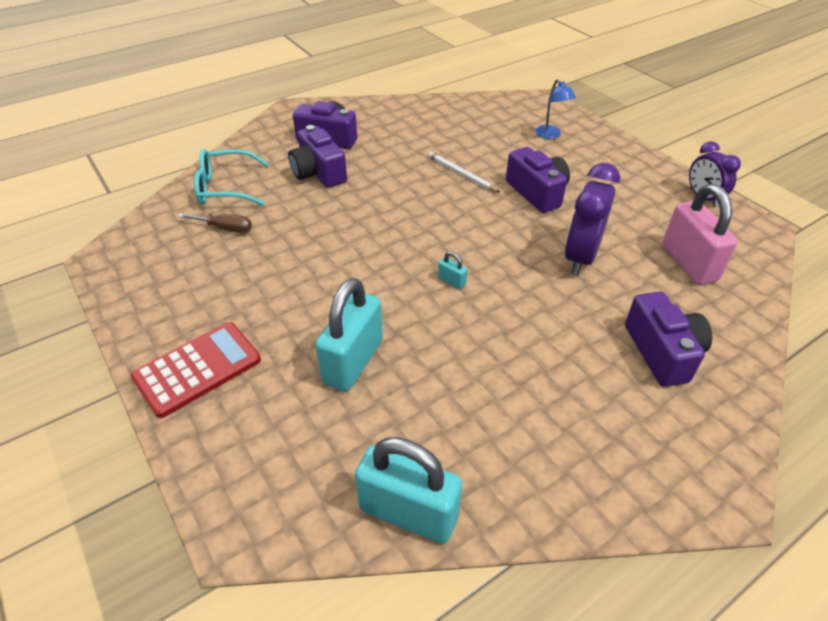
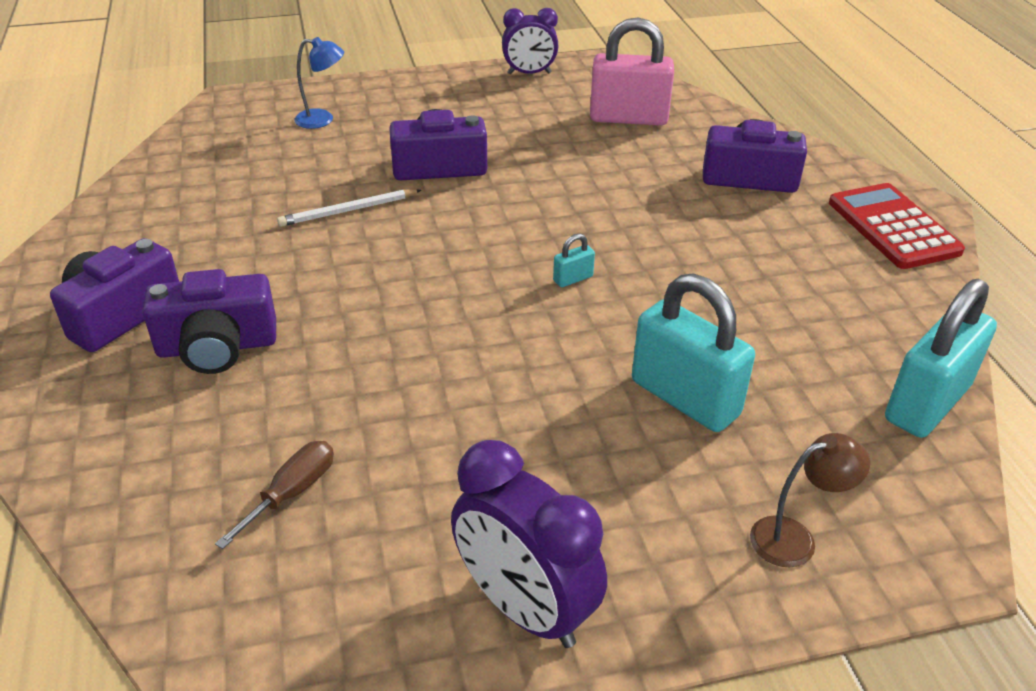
camera: 70 degrees left, 5 degrees down
(198, 369) = (641, 572): red calculator -> red calculator (893, 227)
(225, 188) = (158, 476): turquoise glasses -> none
(239, 439) = (795, 538): none -> brown lamp
(580, 257) = (581, 176): purple clock -> purple clock (524, 608)

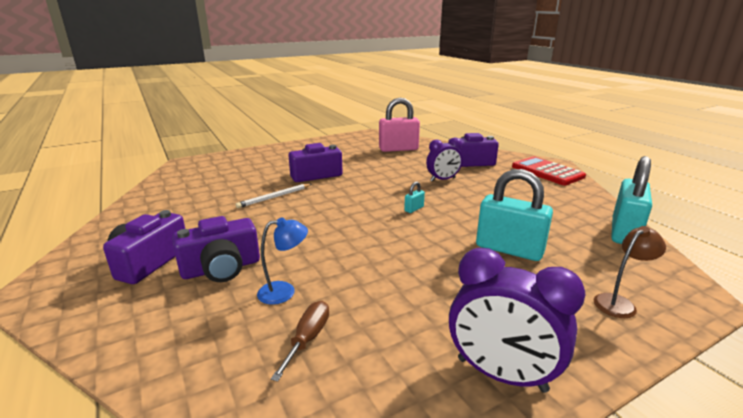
camera: 15 degrees left, 15 degrees down
(322, 119) = (242, 164): blue lamp -> blue lamp (284, 291)
(529, 73) = (340, 139): purple clock -> purple clock (443, 180)

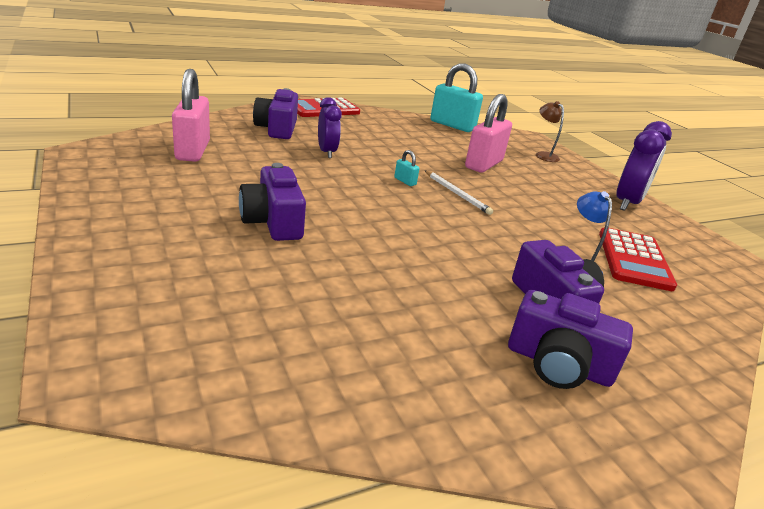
camera: 90 degrees left, 5 degrees up
(274, 197) = (354, 260): white pencil -> white pencil (457, 194)
(308, 338) = (634, 259): brown screwdriver -> red calculator
(509, 249) = (484, 164): turquoise padlock -> pink padlock

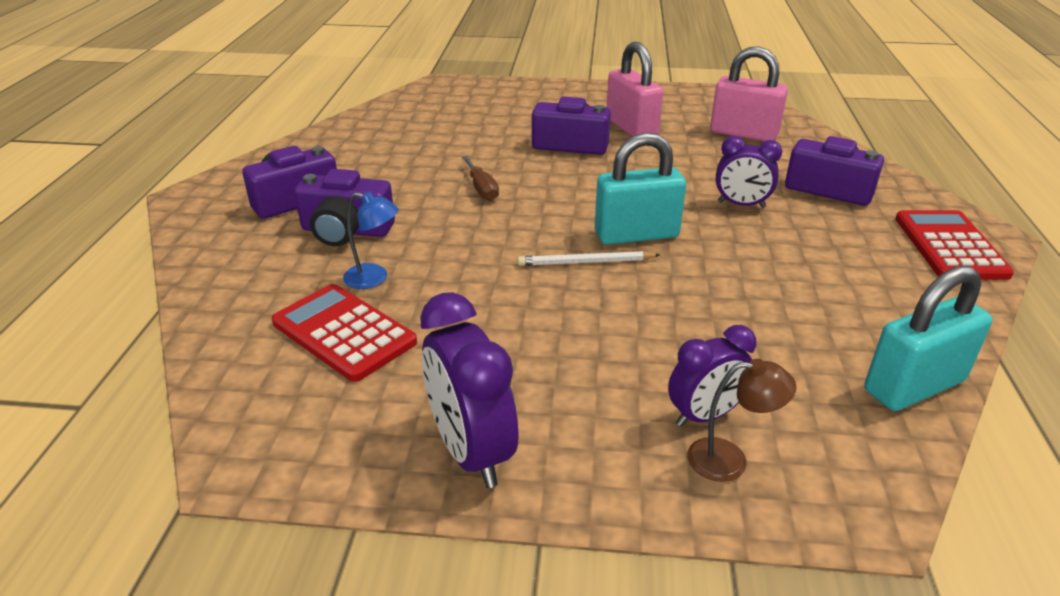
camera: 125 degrees right, 5 degrees up
(405, 181) = (636, 235): turquoise padlock -> turquoise padlock, size x2.42
(409, 251) = (482, 189): none -> brown screwdriver
(484, 164) = (686, 335): pink padlock -> pink padlock (631, 128)
(528, 159) = (705, 415): none -> purple clock

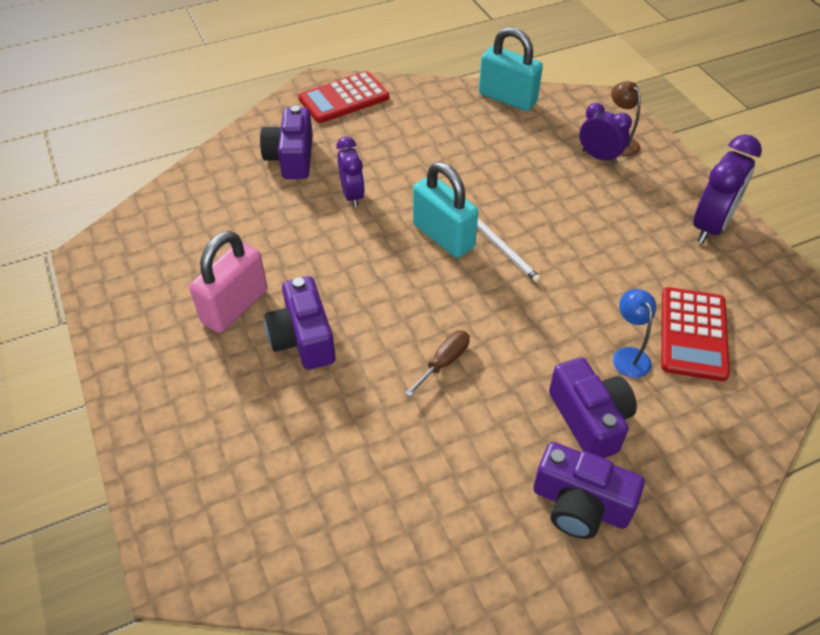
camera: 120 degrees left, 15 degrees up
(743, 133) = (203, 225): pink padlock -> none

